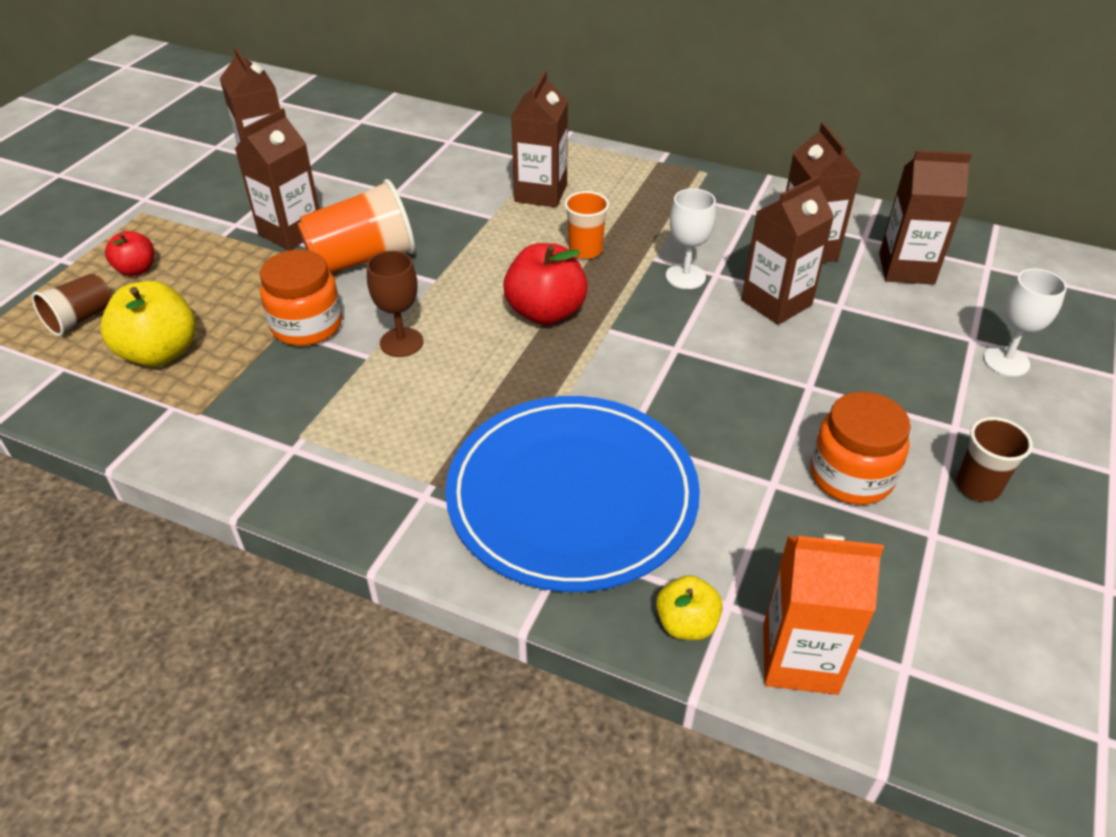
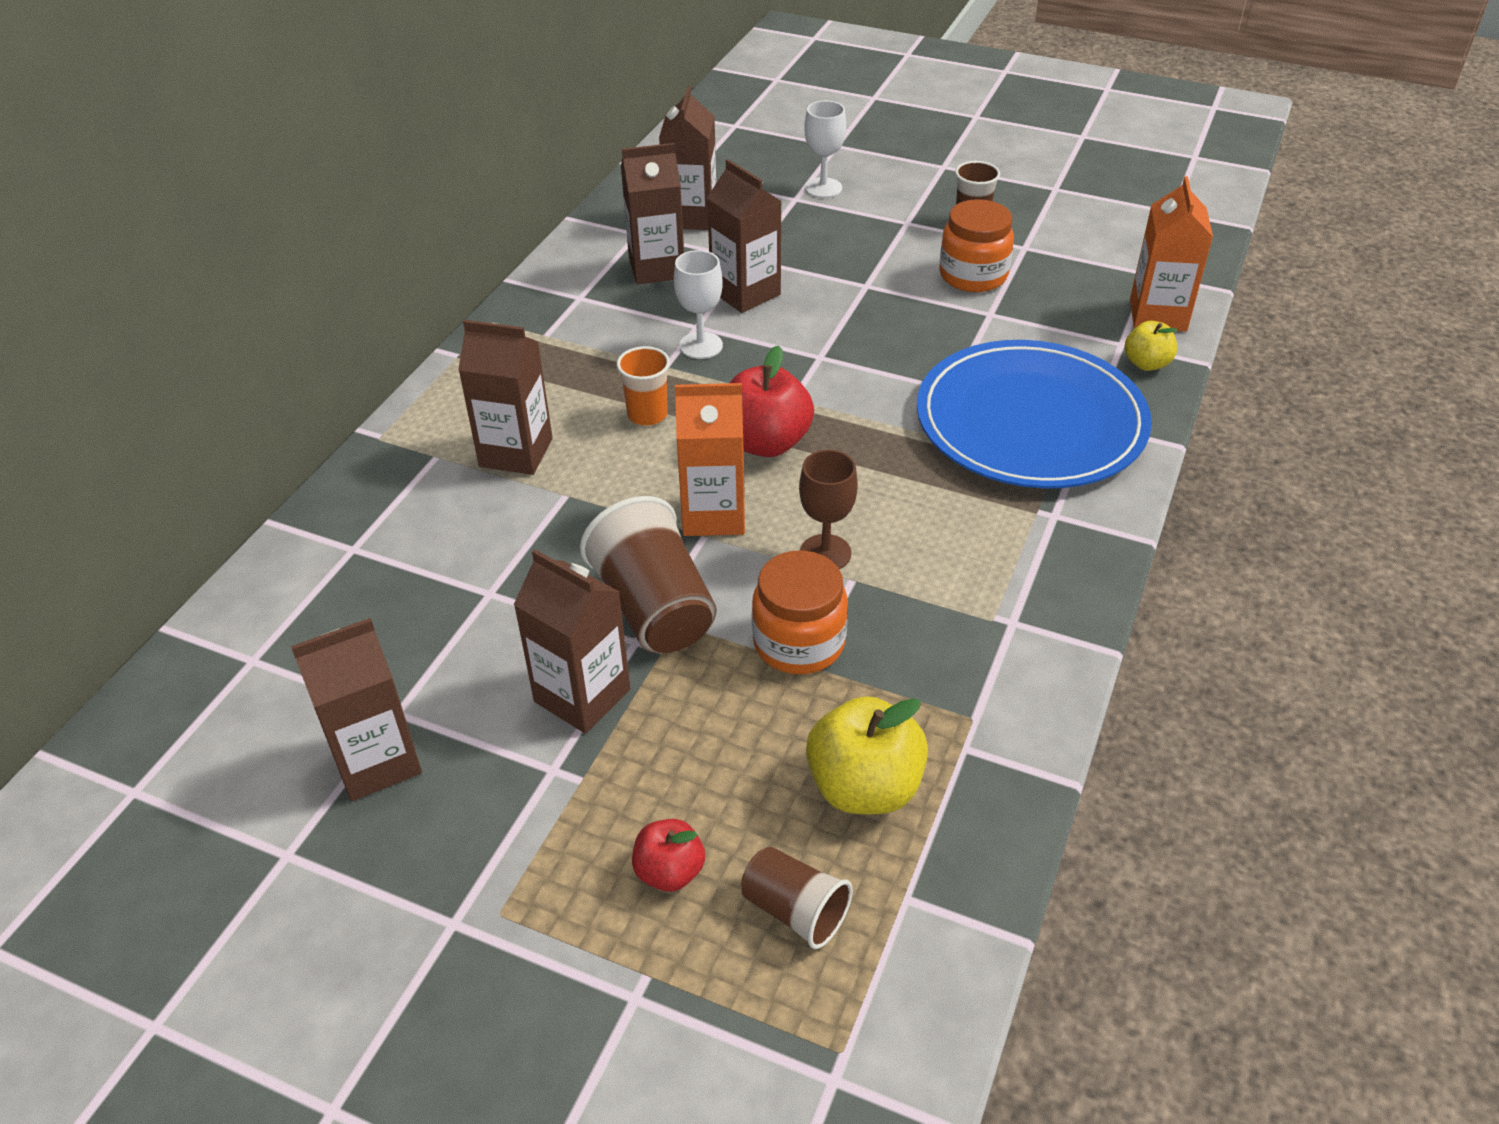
camera: 90 degrees left, 0 degrees up
(362, 259) = (654, 608): orange cup -> brown cup
(458, 285) = (713, 514): none -> orange carton

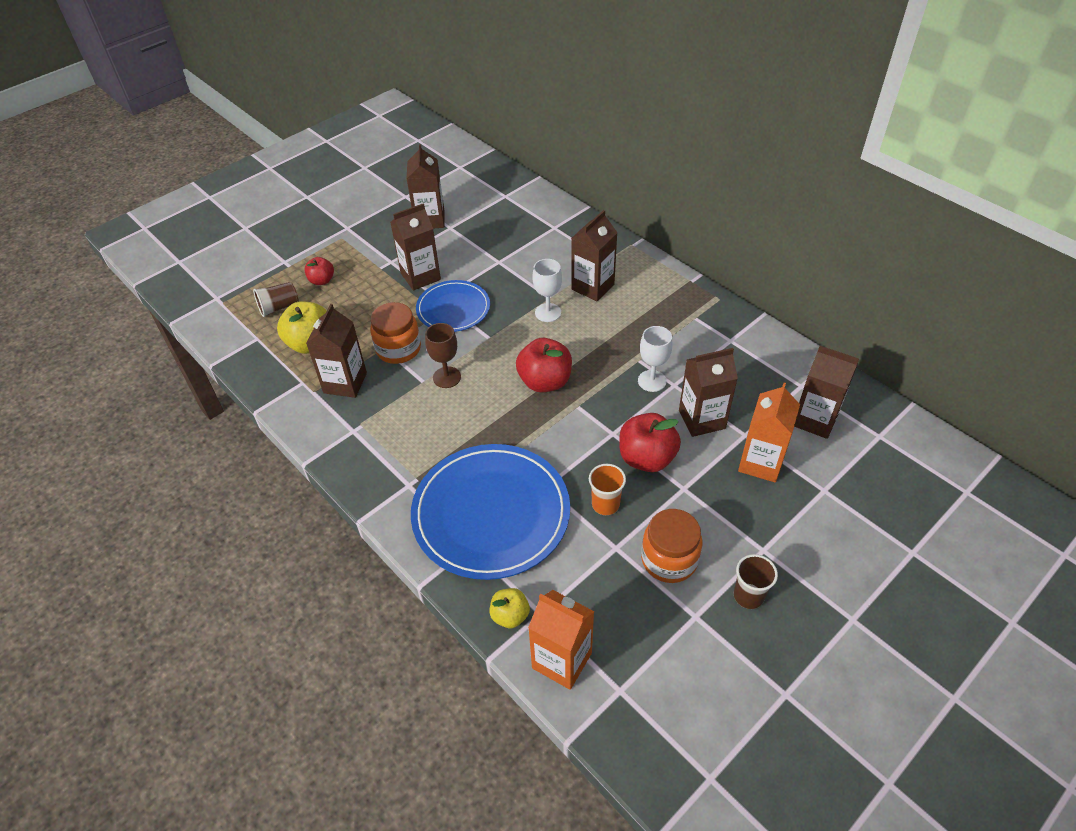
camera: 115 degrees right, 5 degrees up
(647, 415) = (597, 341): orange cup -> orange cup (605, 504)
(654, 608) = (453, 309): brown cup -> blue plate
(656, 268) = (751, 384): brown carton -> brown carton (345, 383)
(713, 514) = (501, 345): orange carton -> orange carton (760, 463)
(823, 188) = (836, 514): white goblet -> white goblet (548, 312)
(841, 321) = (646, 458): none -> red apple

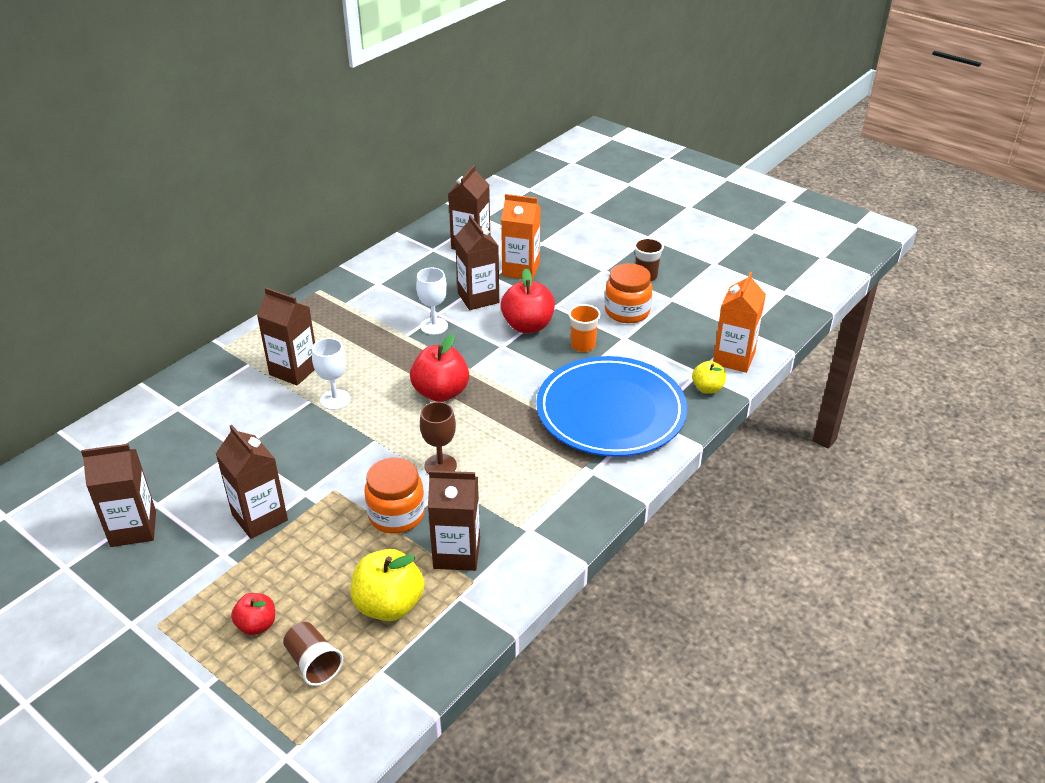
camera: 100 degrees left, 10 degrees down
(453, 309) = (325, 477): blue plate -> none

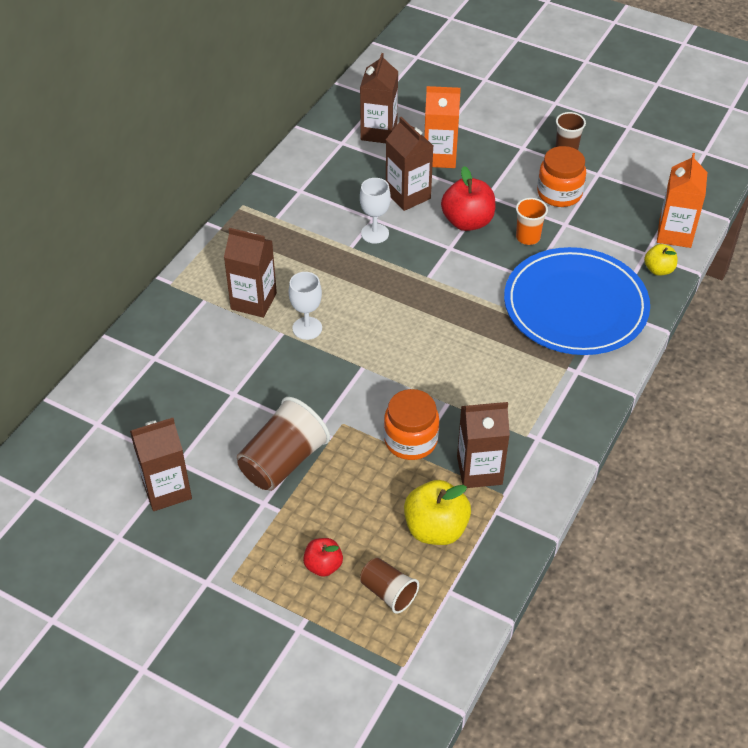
camera: 10 degrees left, 10 degrees up
(260, 517) = (283, 461): brown carton -> brown cup
(440, 466) = (434, 385): brown goblet -> none
(441, 393) = (407, 307): red apple -> none

